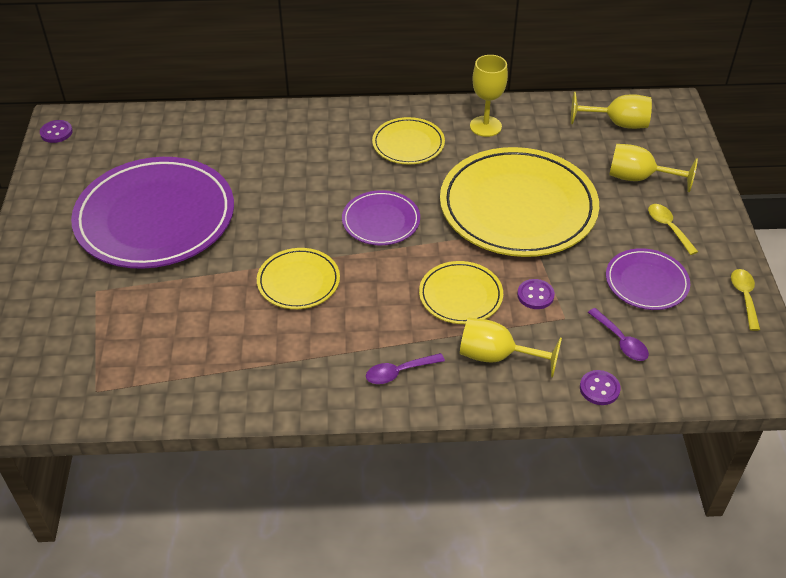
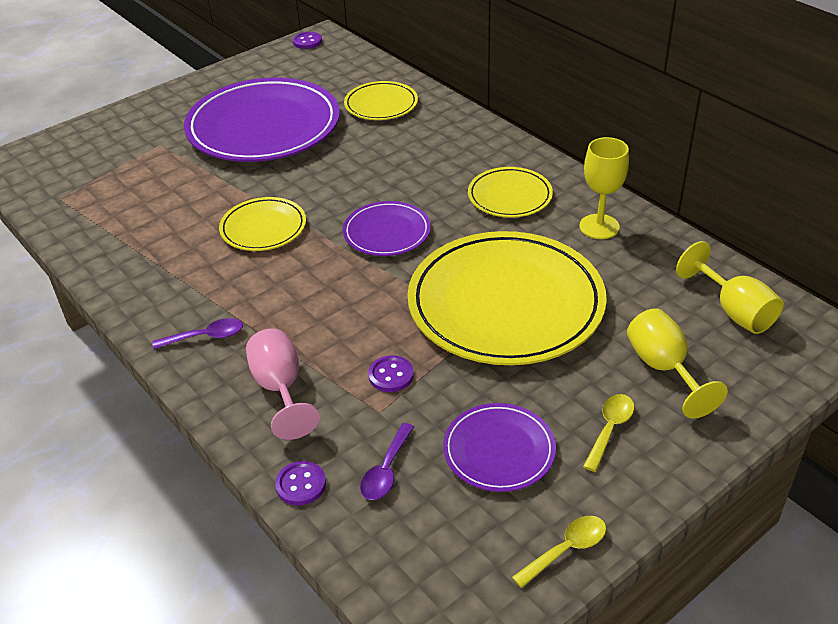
camera: 55 degrees right, 5 degrees down
(399, 372) = (206, 337): purple spoon -> purple spoon turned 135 degrees clockwise
(460, 295) = (340, 326): yellow plate -> yellow plate (381, 104)
(496, 356) = (280, 388): yellow goblet -> pink goblet

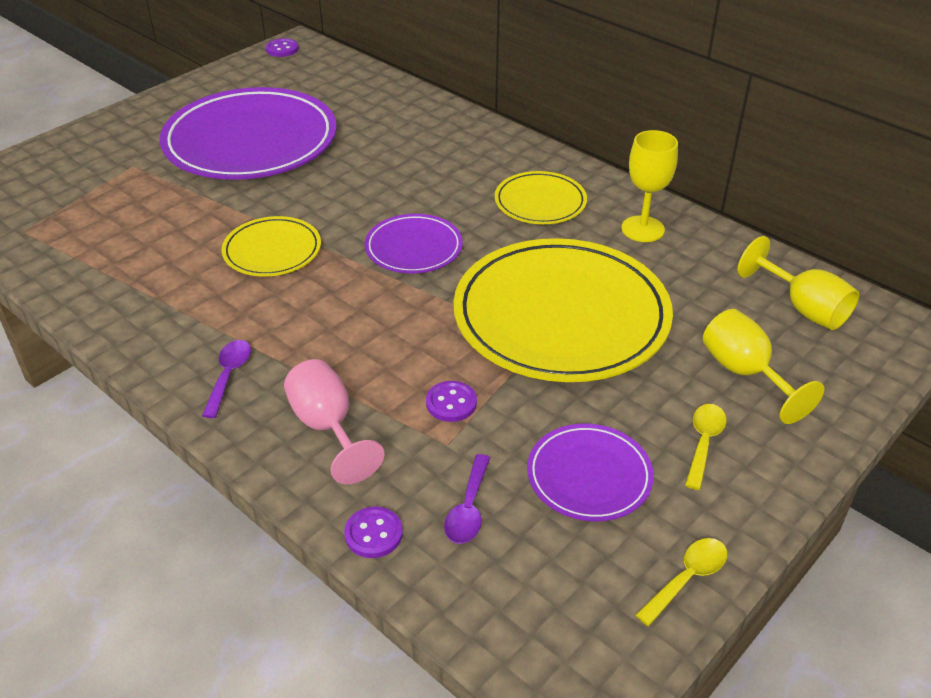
camera: 10 degrees left, 0 degrees up
(206, 337) = (229, 375): purple spoon -> purple spoon turned 60 degrees counterclockwise
(381, 104) = (378, 112): yellow plate -> none

